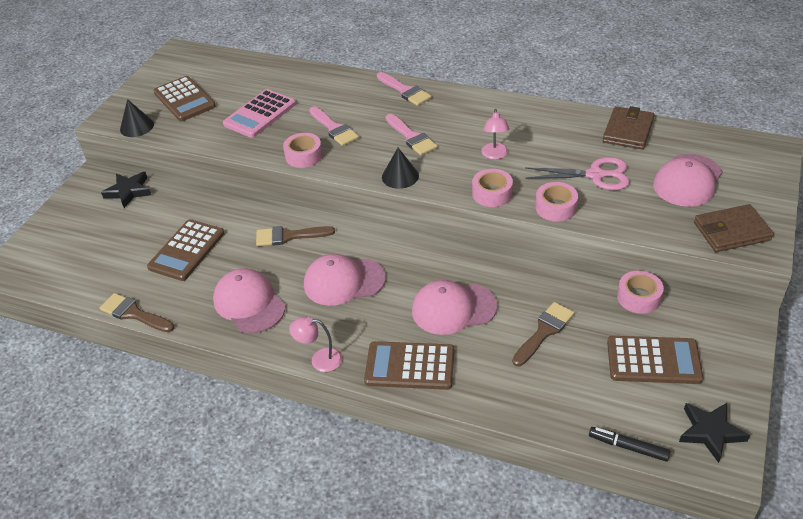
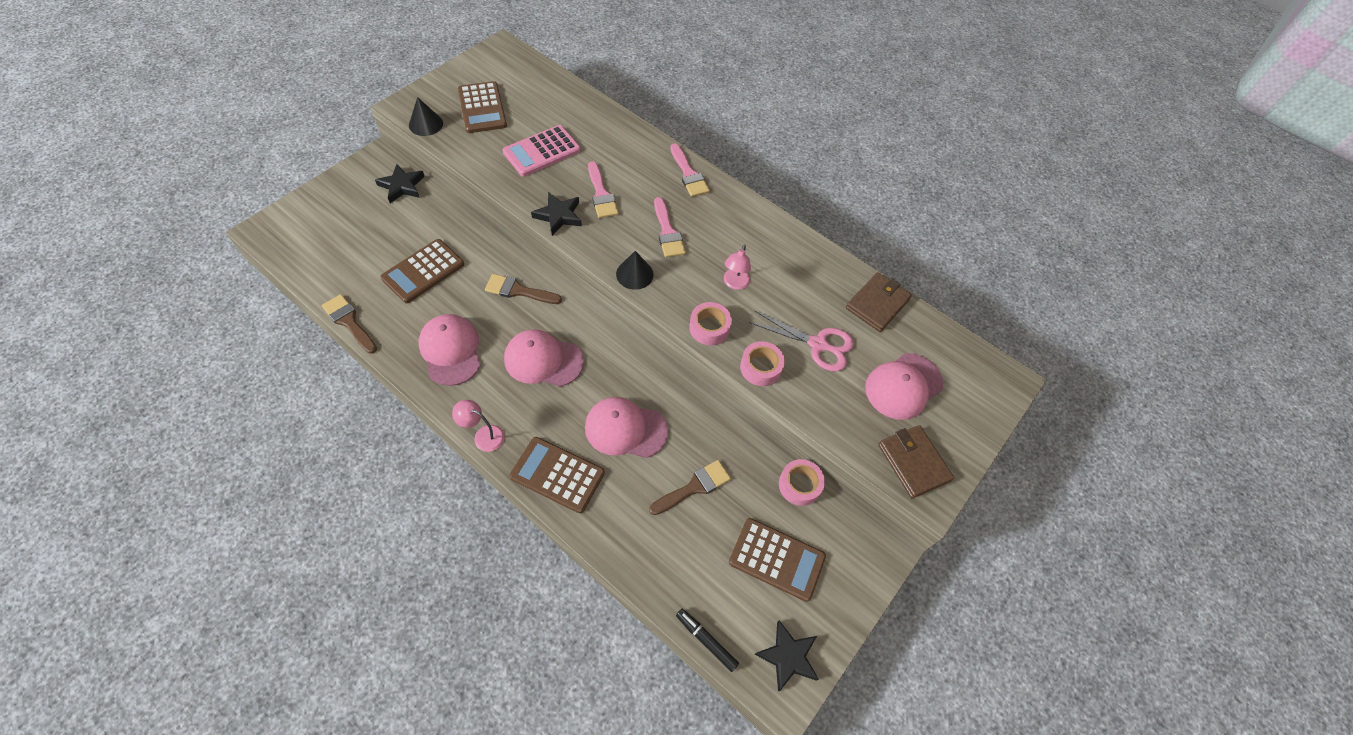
camera: 10 degrees right, 15 degrees up
(304, 156) = (558, 216): pink tape -> black star
(731, 231) = (913, 462): brown wallet -> brown wallet turned 60 degrees clockwise

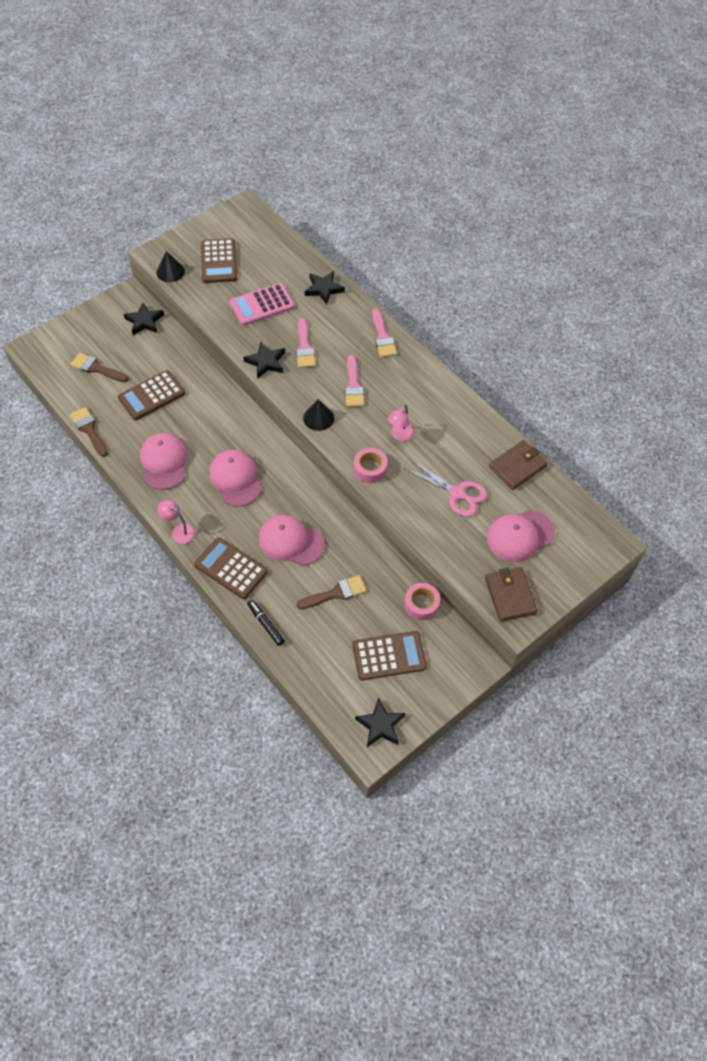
camera: 15 degrees right, 0 degrees up
(518, 291) = (225, 420): brown brush -> brown brush (96, 368)
(543, 360) = (235, 479): pink cap -> pink cap turned 45 degrees clockwise
(610, 128) = (323, 289): none -> black star
(706, 640) = (320, 703): black marker -> black marker (265, 624)
(760, 367) = (404, 506): pink tape -> none
(776, 559) = (389, 656): brown calculator -> brown calculator turned 45 degrees counterclockwise

